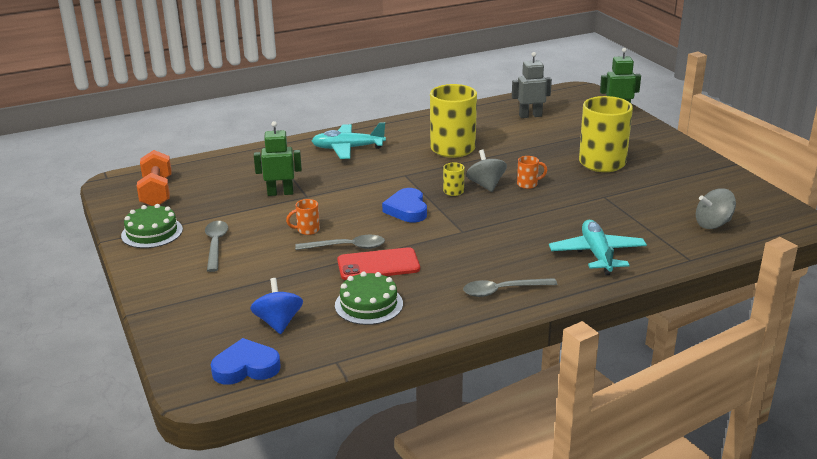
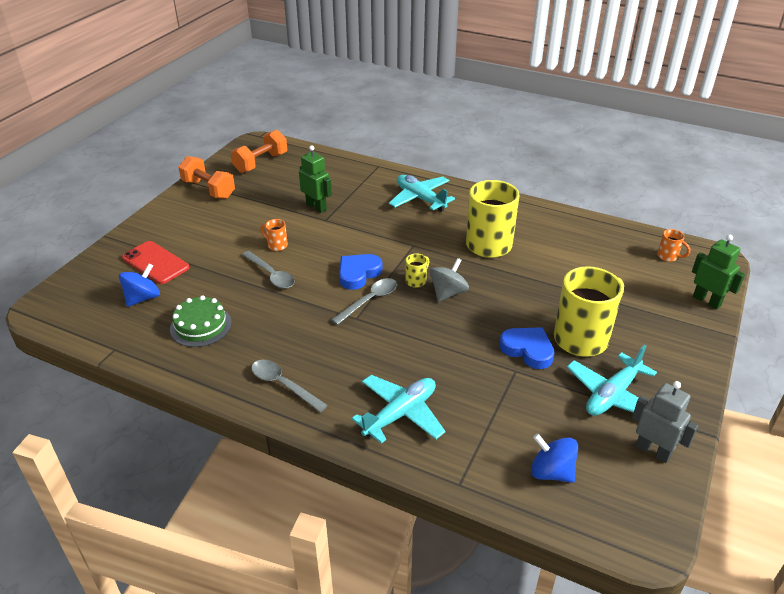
camera: 50 degrees right, 10 degrees up
(152, 232) = (208, 189): green cake -> orange dumbbell
(216, 245) = (217, 220): grey spoon -> grey spoon (369, 301)
(246, 367) = (78, 313): blue heart -> blue heart (527, 350)
(378, 265) = (260, 302): red phone -> red phone (155, 263)
(528, 184) = (479, 315): orange mug -> orange mug (668, 257)
(530, 116) = (613, 255): grey robot -> grey robot (653, 451)
(667, 176) = (612, 395): none -> turquoise plane
(713, 224) = (551, 472): grey spinning top -> blue spinning top

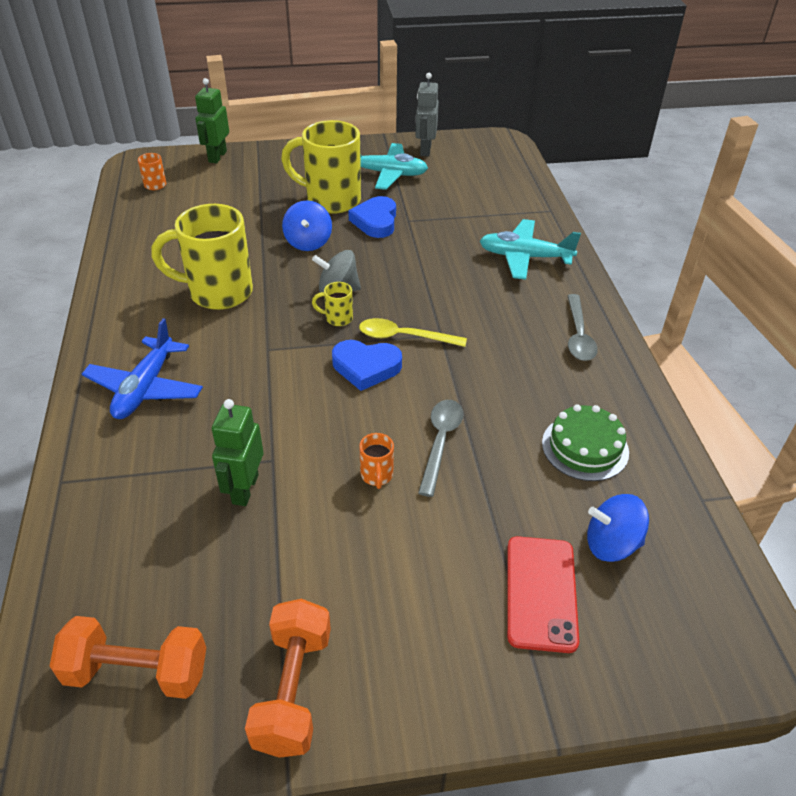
camera: 125 degrees left, 5 degrees up
(369, 301) = (404, 337): grey spoon -> yellow spoon
(420, 199) = (145, 388): turquoise plane -> blue plane
(551, 472) = (492, 180): blue spinning top -> blue spinning top (308, 242)

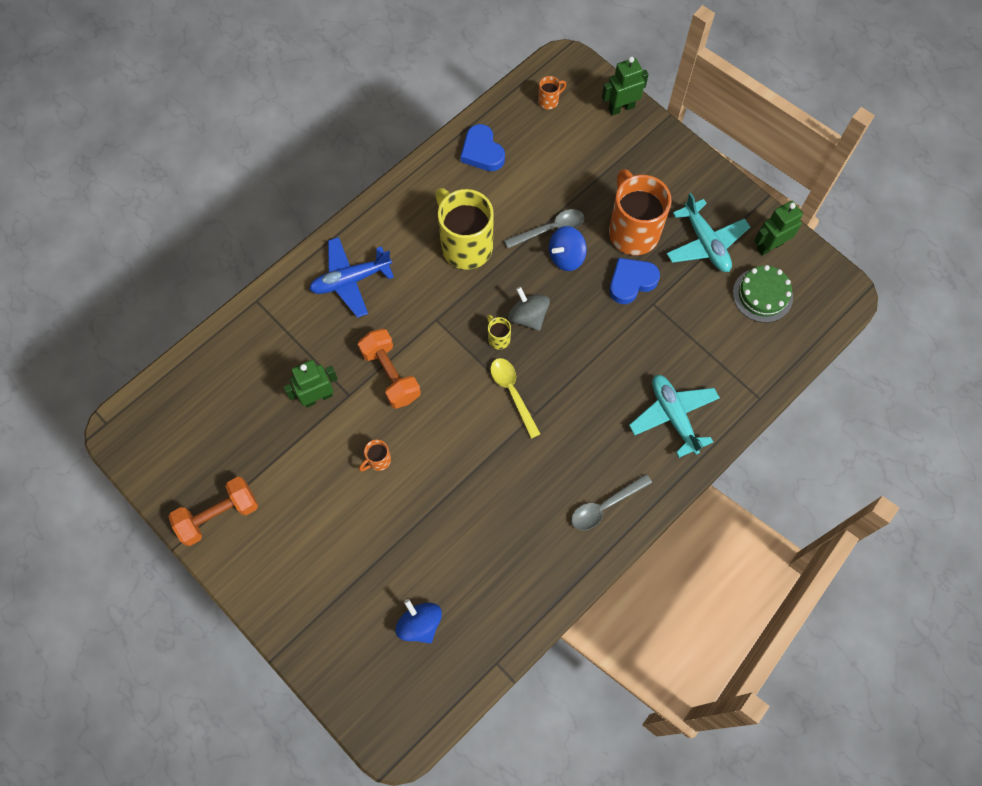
camera: 55 degrees right, 25 degrees up
(137, 671) = (181, 437): orange dumbbell -> orange dumbbell (391, 375)
(331, 200) = (632, 231): yellow mug -> orange mug
(366, 367) = (464, 390): blue heart -> blue heart (482, 152)
(425, 150) = (769, 246): grey robot -> green robot
(440, 442) = (431, 479): grey spoon -> grey spoon (550, 229)
(541, 593) = (357, 602): red phone -> none
(585, 447) = (491, 568): green cake -> green cake (762, 295)

